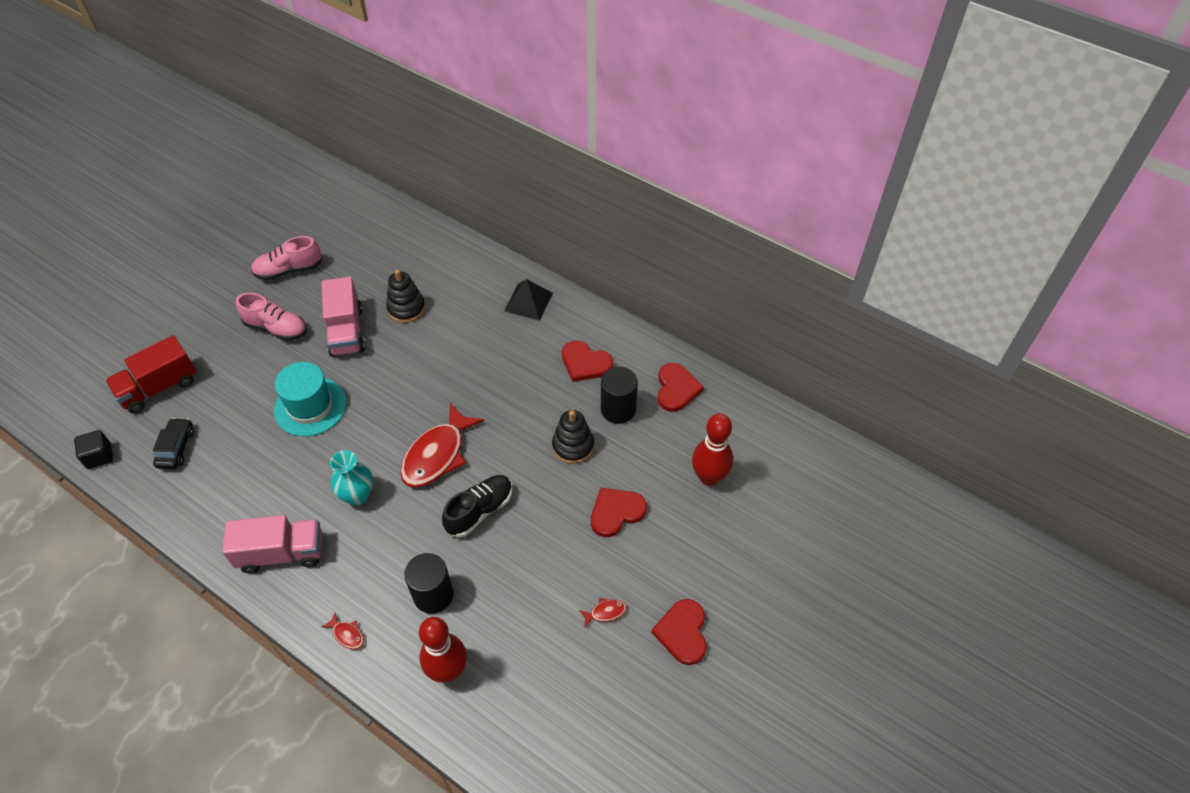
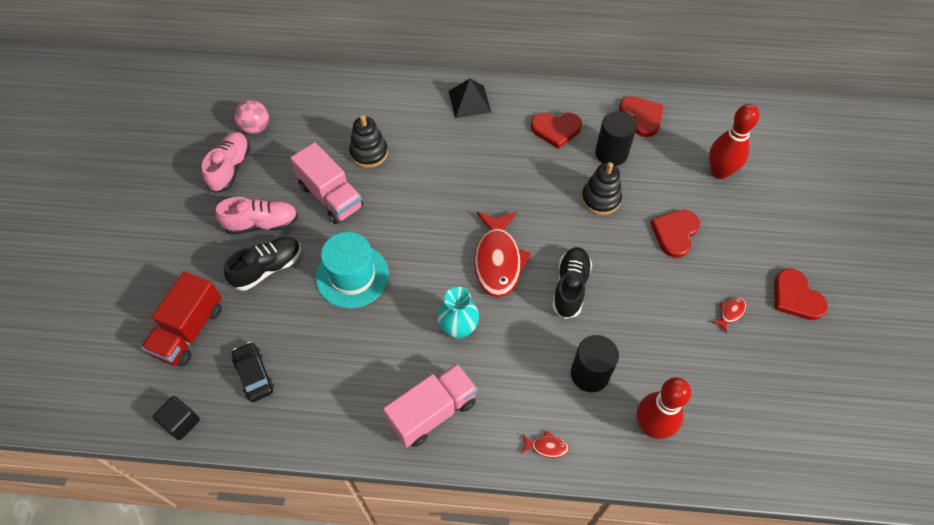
camera: 30 degrees left, 5 degrees up
(252, 367) = (267, 268): none -> black shoe
(289, 270) = (230, 168): pink shoe -> pink shoe turned 150 degrees clockwise
(334, 245) = (255, 128): none -> pink ball

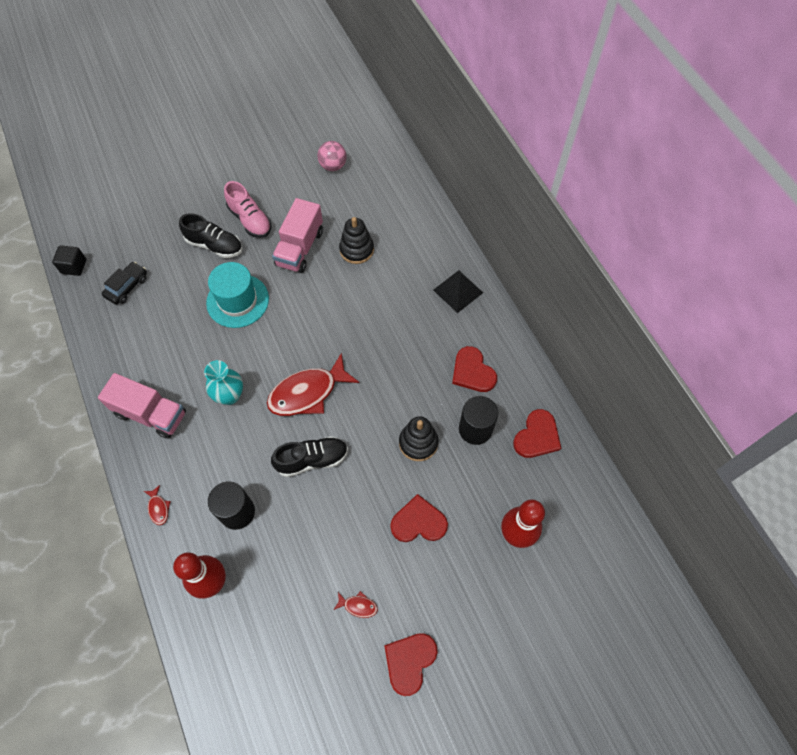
camera: 60 degrees right, 5 degrees up
(189, 330) = (142, 230): red truck -> none
(230, 168) = (287, 173): pink shoe -> none

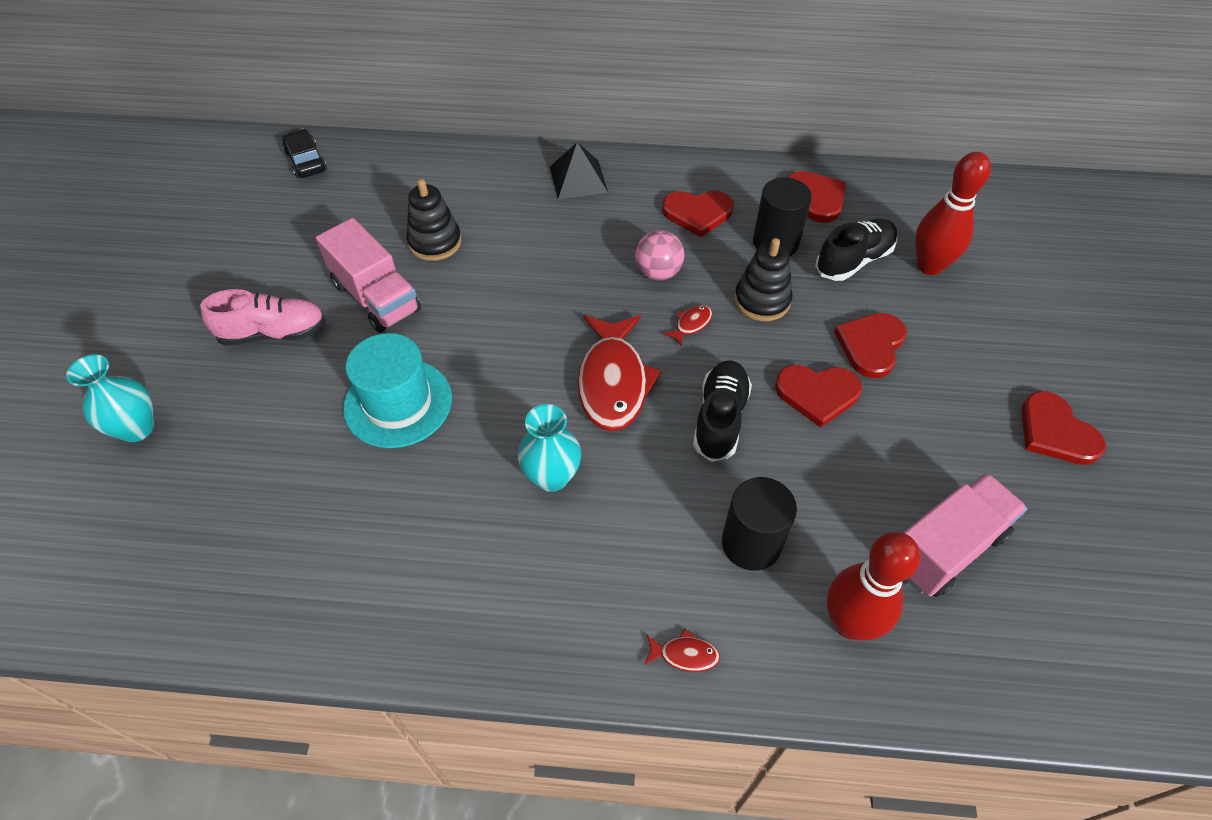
camera: 60 degrees left, 10 degrees down
(74, 266) = (112, 616): black cube -> none
(127, 287) = (236, 545): black car -> black car (306, 161)
(151, 414) = (507, 601): pink truck -> pink truck (946, 548)
(166, 207) = (137, 428): none -> turquoise vase
(215, 245) = (274, 393): black shoe -> black shoe (854, 260)
(333, 166) = (279, 211): pink ball -> pink ball (658, 273)
(358, 606) = (960, 455): red fish -> red fish (691, 325)
(360, 505) = (817, 394): none -> red heart

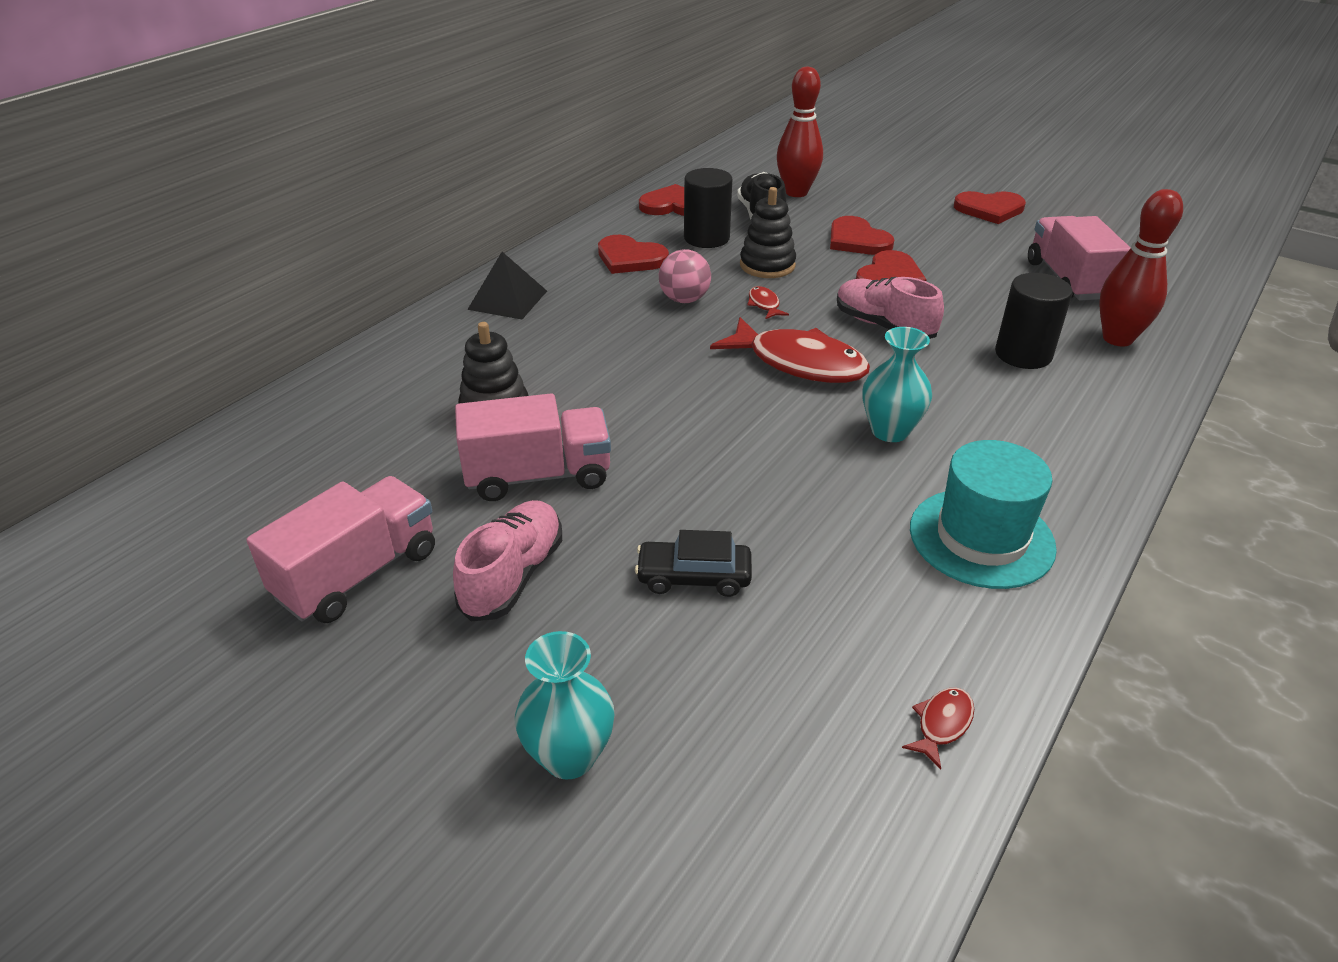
camera: 60 degrees left, 15 degrees down
(245, 266) = (358, 574): none -> pink truck
(306, 161) = (218, 470): black car -> black car (693, 577)
(398, 403) = (718, 502): turquoise hat -> turquoise hat (981, 538)
(684, 655) = (1119, 420): red fish -> red fish (942, 724)
(697, 213) = (630, 258): red heart -> red heart turned 90 degrees clockwise
(720, 419) = (883, 326): black shoe -> pink shoe

